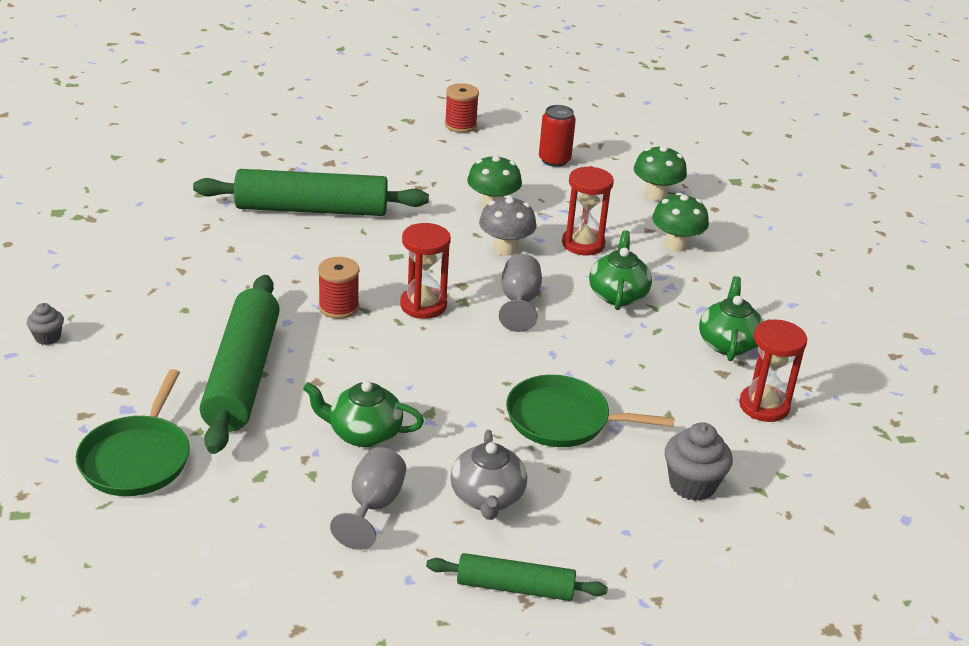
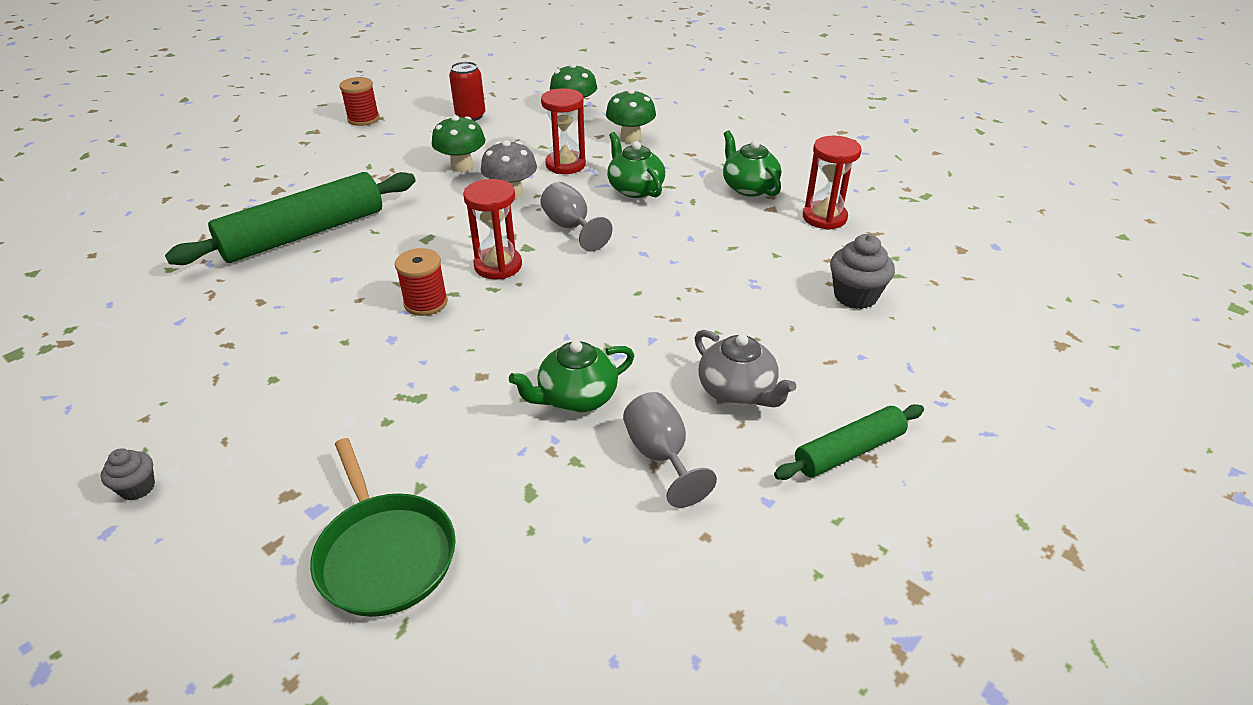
camera: 35 degrees left, 5 degrees up
(243, 375) = (404, 409): green rolling pin -> none
(563, 419) = (713, 298): green pan -> none

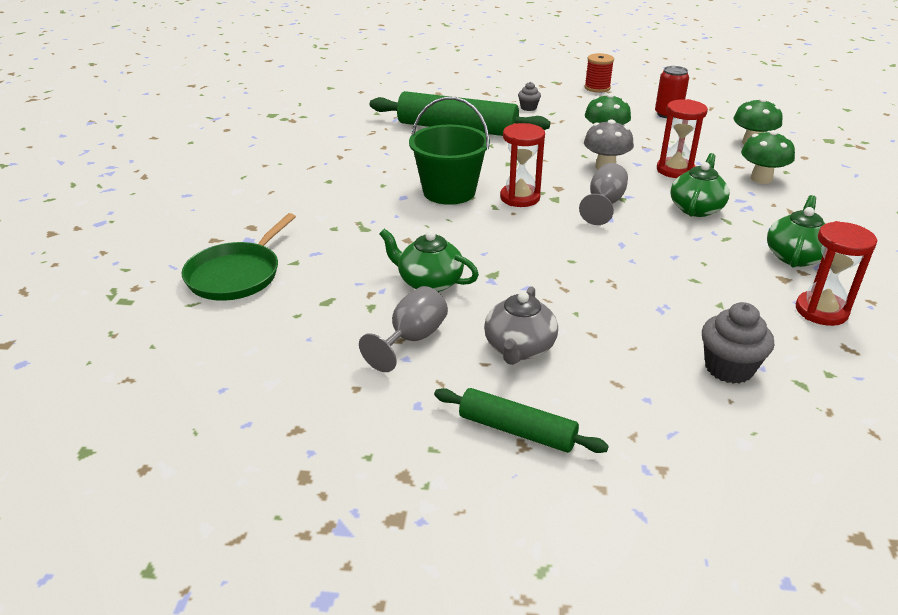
camera: 55 degrees right, 5 degrees down
(137, 488) = (219, 187): grey cupcake -> grey cupcake (528, 108)
(426, 303) = (449, 192): red spool -> green bucket

